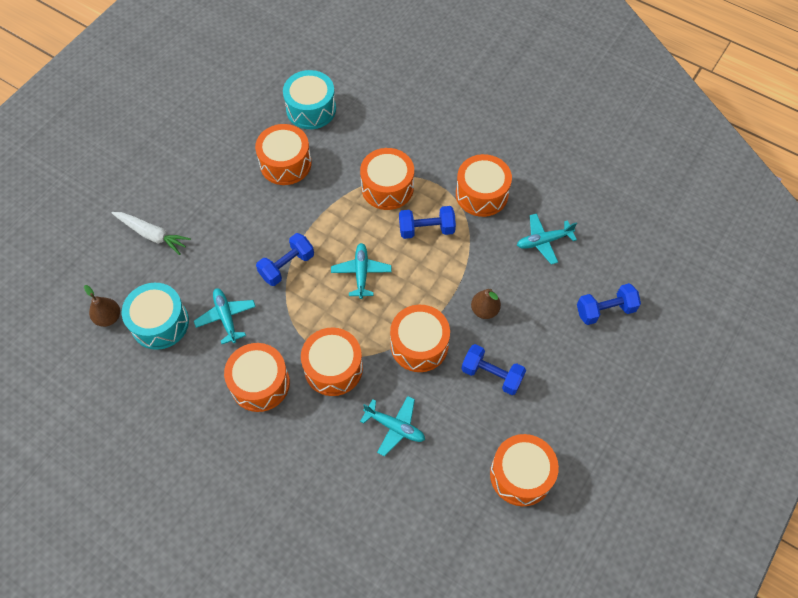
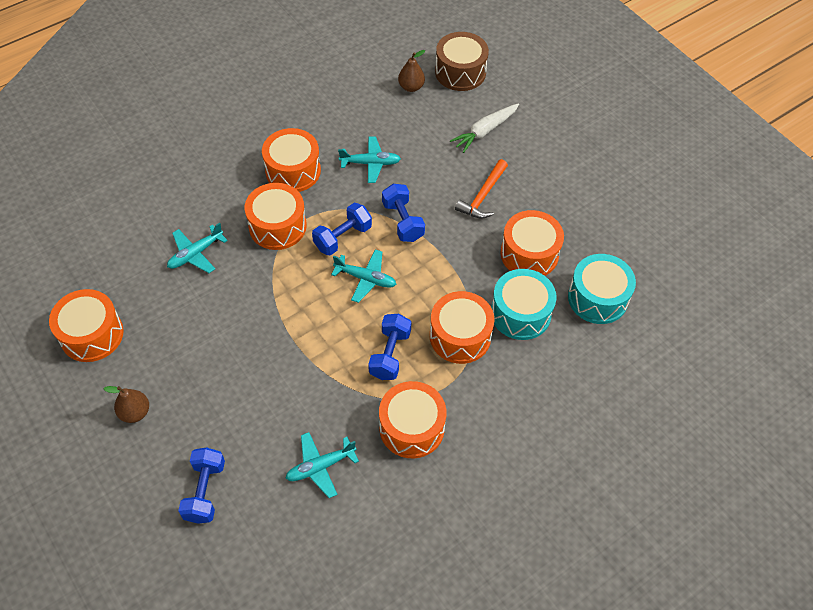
camera: 110 degrees right, 5 degrees down
(74, 280) = (460, 72): none -> brown drum
(160, 323) = (388, 118): turquoise drum -> turquoise drum (520, 313)
(234, 213) = (483, 196): none -> orange hammer
(419, 345) = (262, 300): orange drum -> none
(484, 310) = (268, 371): brown pear -> brown pear (135, 412)
(491, 375) = (198, 350): blue dumbbell -> blue dumbbell (342, 237)
(543, 241) = (320, 466): turquoise plane -> turquoise plane turned 120 degrees counterclockwise

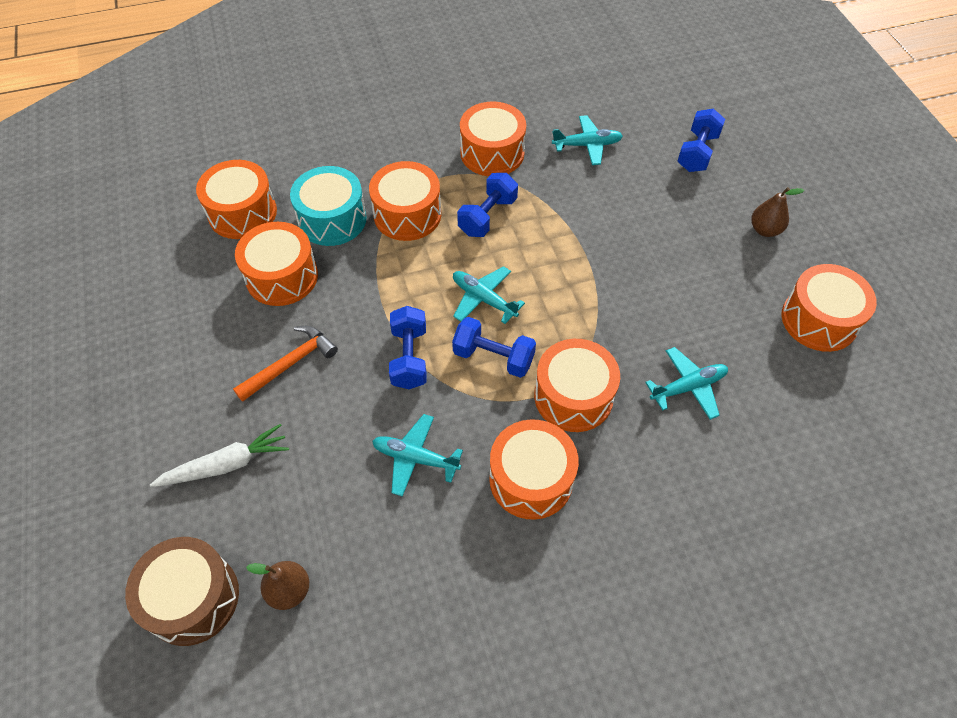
camera: 160 degrees left, 0 degrees up
(342, 237) = (493, 357): blue dumbbell -> blue dumbbell turned 45 degrees clockwise
(597, 298) = (242, 213): turquoise drum -> orange drum

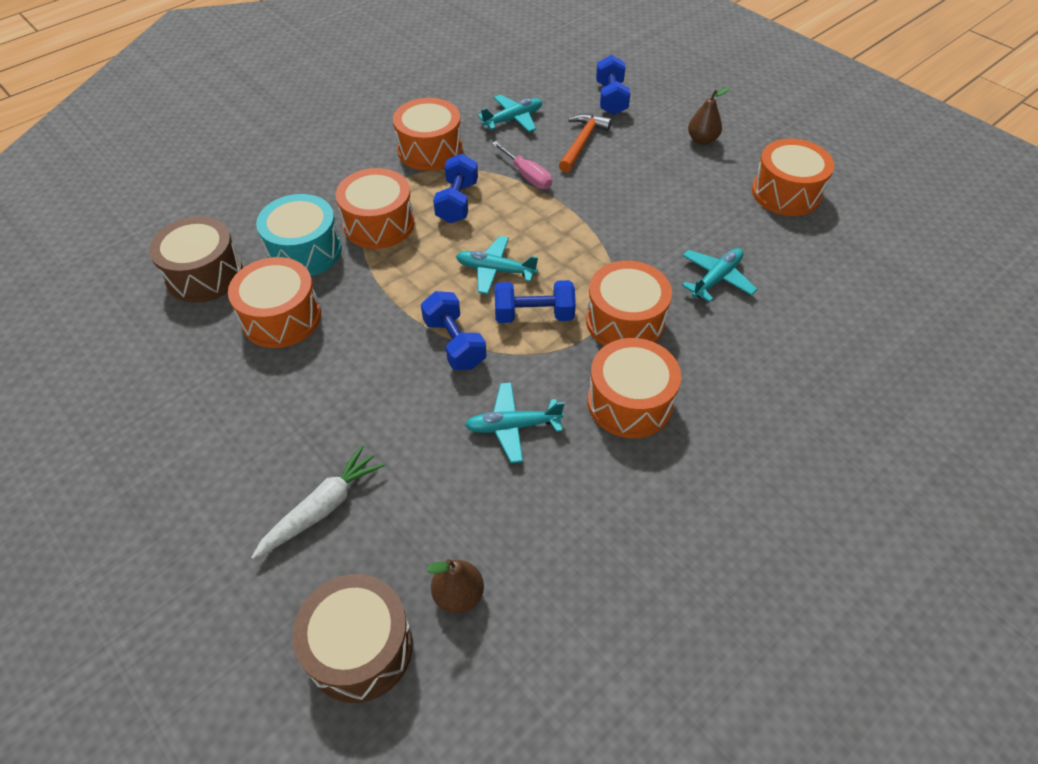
camera: 25 degrees left, 5 degrees down
(242, 213) = (204, 275): orange drum -> brown drum
(290, 363) = (337, 391): orange hammer -> orange hammer (582, 142)
(567, 211) = (527, 176): none -> pink screwdriver

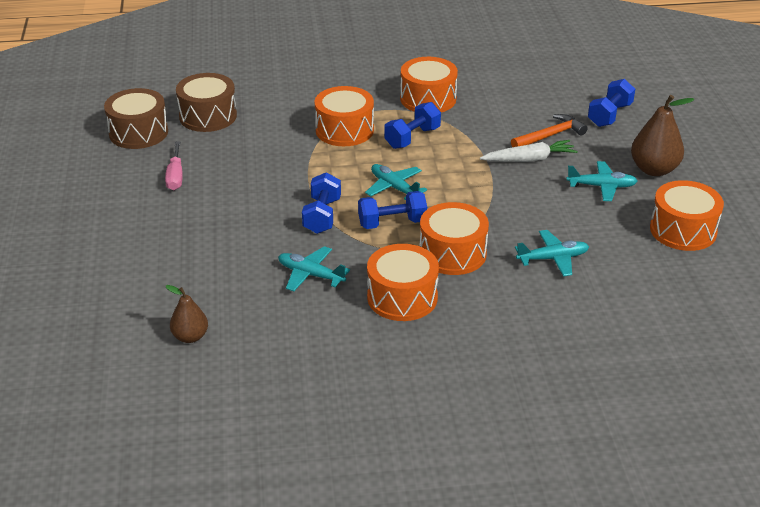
camera: 35 degrees right, 15 degrees down
(281, 317) = (230, 157): orange drum -> none
(305, 251) = (281, 127): turquoise drum -> none
(323, 507) = (159, 261): white carrot -> white carrot (529, 159)
(360, 648) = (115, 332): brown drum -> brown drum (138, 132)
(513, 119) = (512, 101): turquoise plane -> turquoise plane (602, 186)
(527, 176) = (482, 141): pink screwdriver -> pink screwdriver (175, 176)
(534, 315) = (392, 223): blue dumbbell -> blue dumbbell turned 45 degrees counterclockwise
(702, 140) = (654, 169): brown pear -> brown pear, size x1.63

